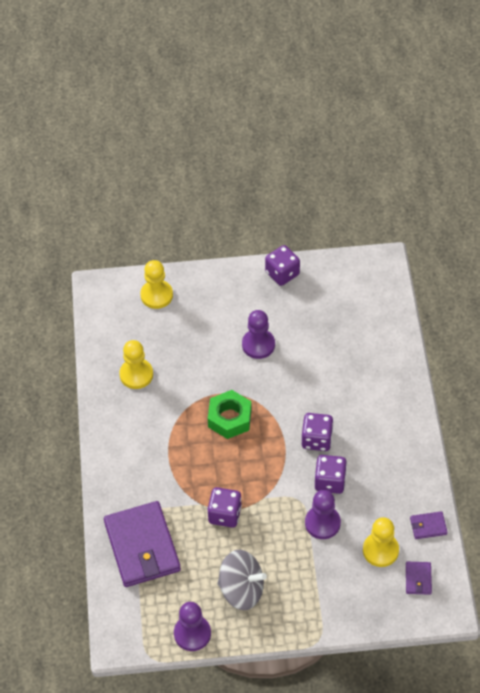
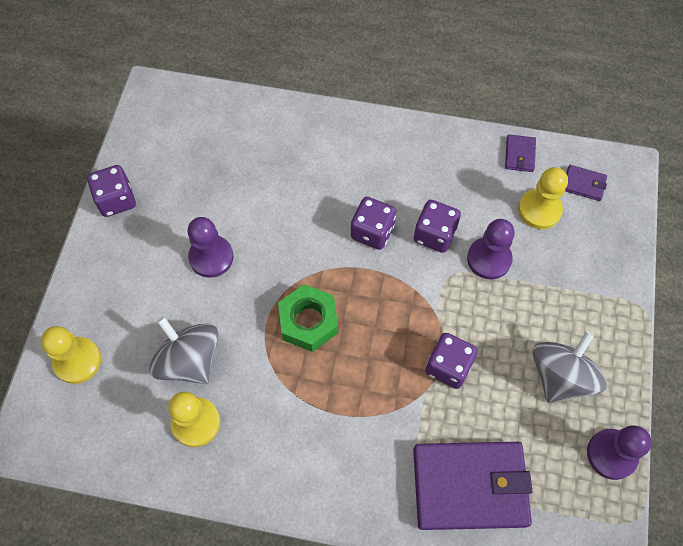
camera: 75 degrees left, 10 degrees up
(177, 357) = (189, 360): none -> grey spinning top

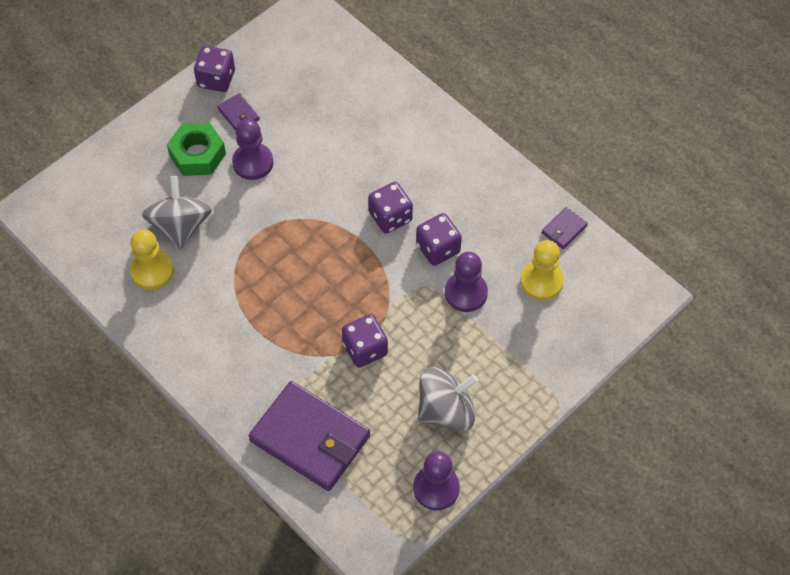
camera: 35 degrees right, 5 degrees down
(77, 361) = (104, 178): yellow pawn -> none
(308, 322) = (287, 252): green nut -> green nut (197, 155)
(584, 184) = (598, 284): purple wallet -> purple wallet (238, 114)

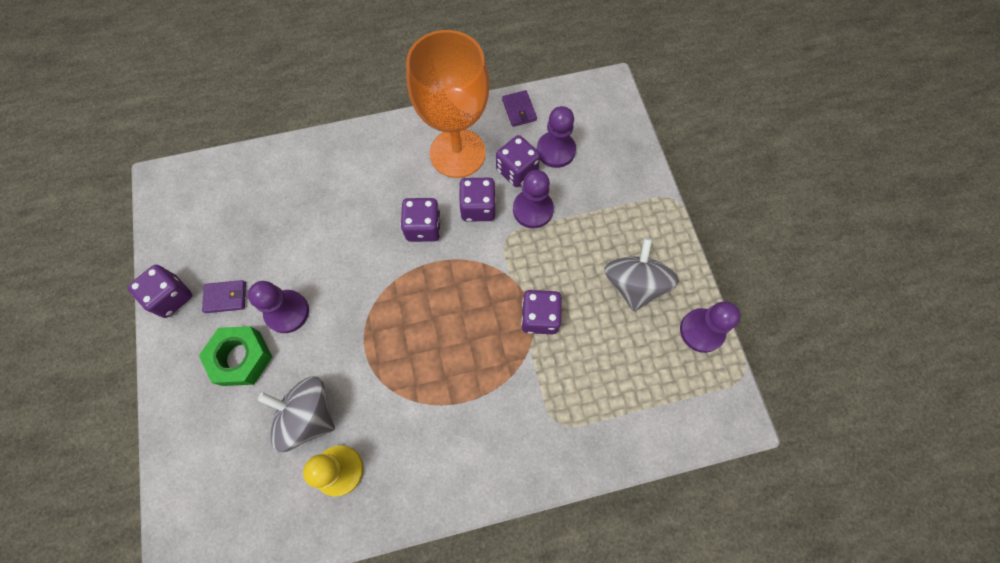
camera: 60 degrees left, 10 degrees up
(310, 438) = (602, 412): purple wallet -> none
(482, 204) = (457, 153): none -> orange goblet
(497, 260) = (517, 170): none -> purple dice
(541, 281) = (555, 150): yellow pawn -> purple pawn

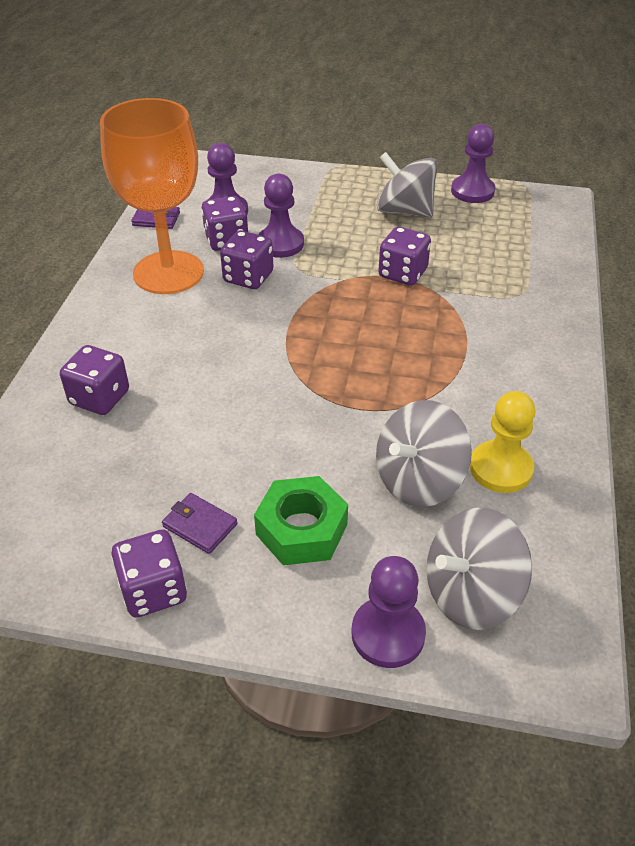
camera: 65 degrees left, 25 degrees down
(221, 484) = (470, 593): none -> grey spinning top
(226, 297) = (200, 525): purple wallet -> purple wallet turned 75 degrees counterclockwise
(287, 312) = (265, 466): purple pawn -> purple pawn (388, 634)
(423, 227) = (240, 322): purple dice -> purple dice (99, 398)

